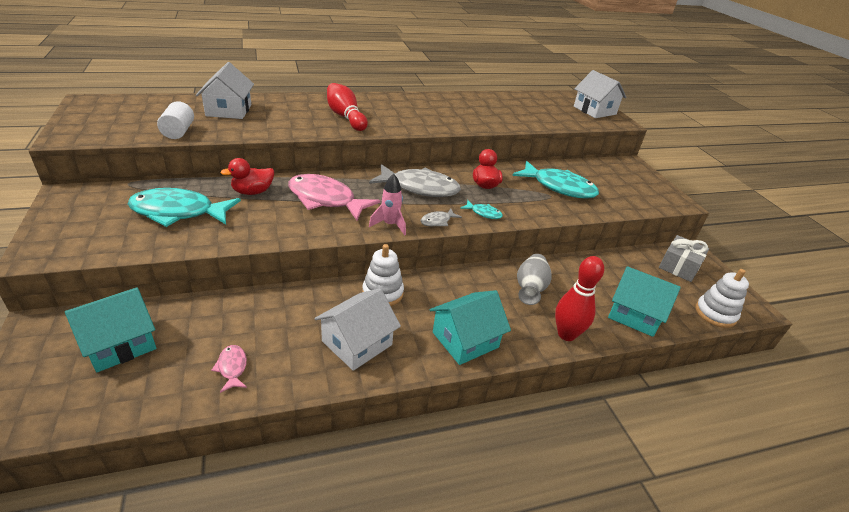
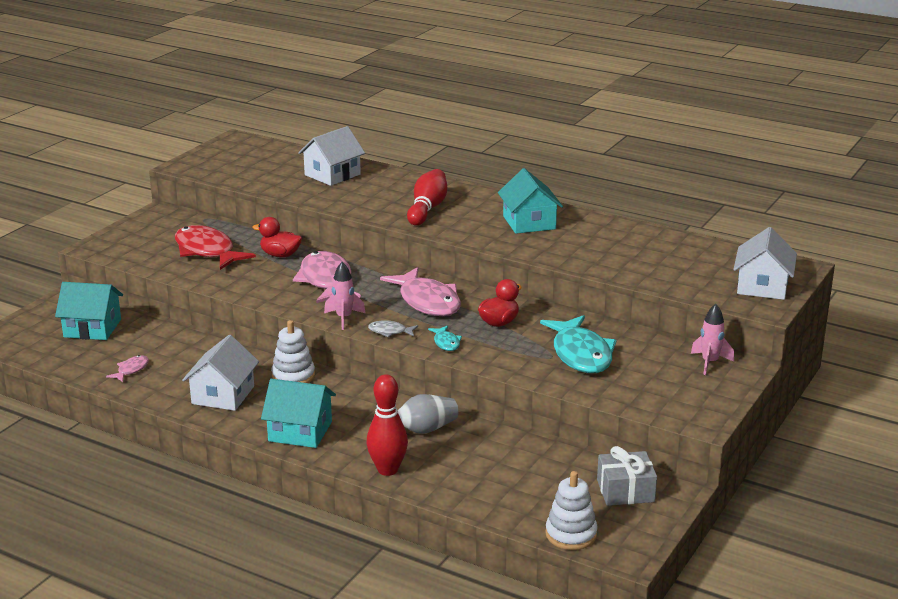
camera: 50 degrees right, 10 degrees down
(178, 132) = (263, 183): white cylinder -> none
(178, 212) = (207, 251): turquoise fish -> red fish
(357, 343) = (223, 395): white house -> white house turned 75 degrees counterclockwise
(420, 188) = (427, 301): grey fish -> pink fish
(614, 166) = (709, 363): none -> pink rocket
(634, 314) = (481, 492): turquoise house -> turquoise house (529, 222)

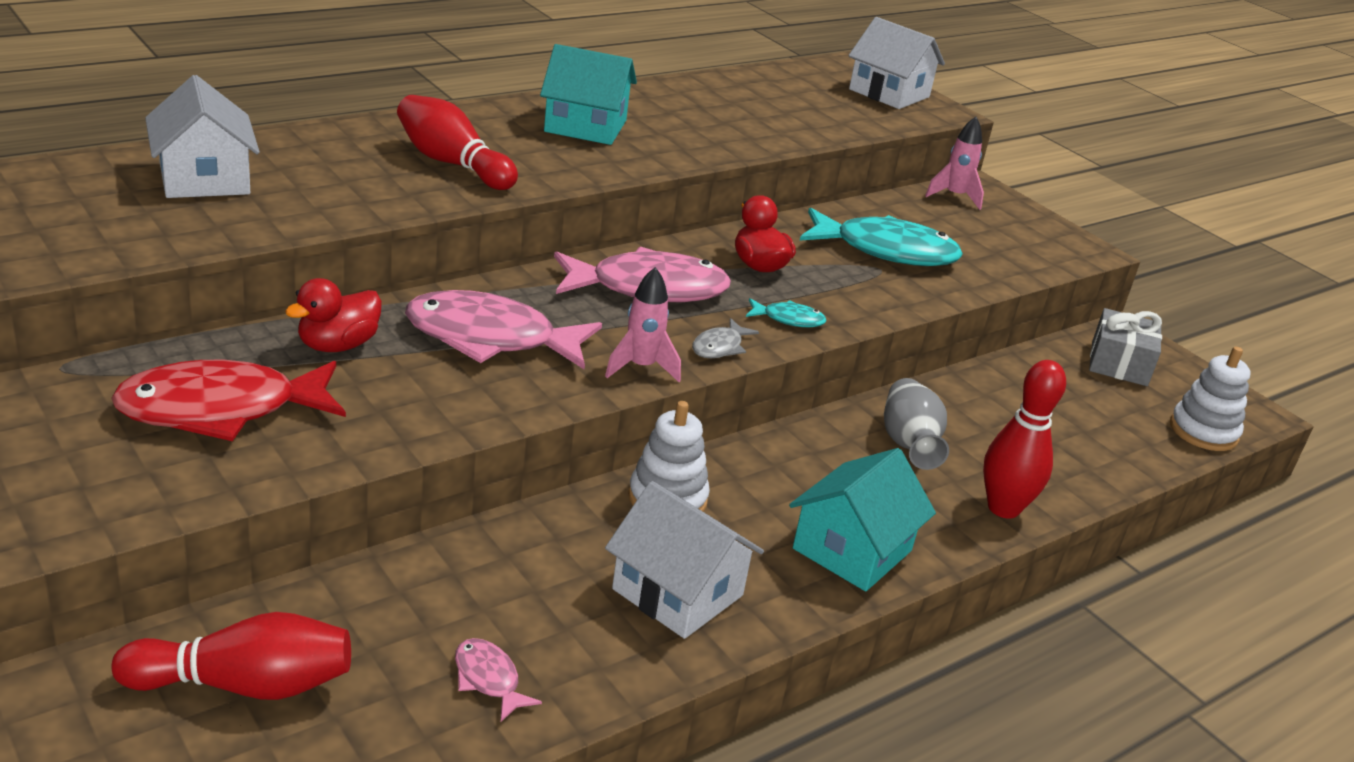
camera: 70 degrees left, 5 degrees up
(92, 328) = (244, 685): turquoise house -> red bowling pin

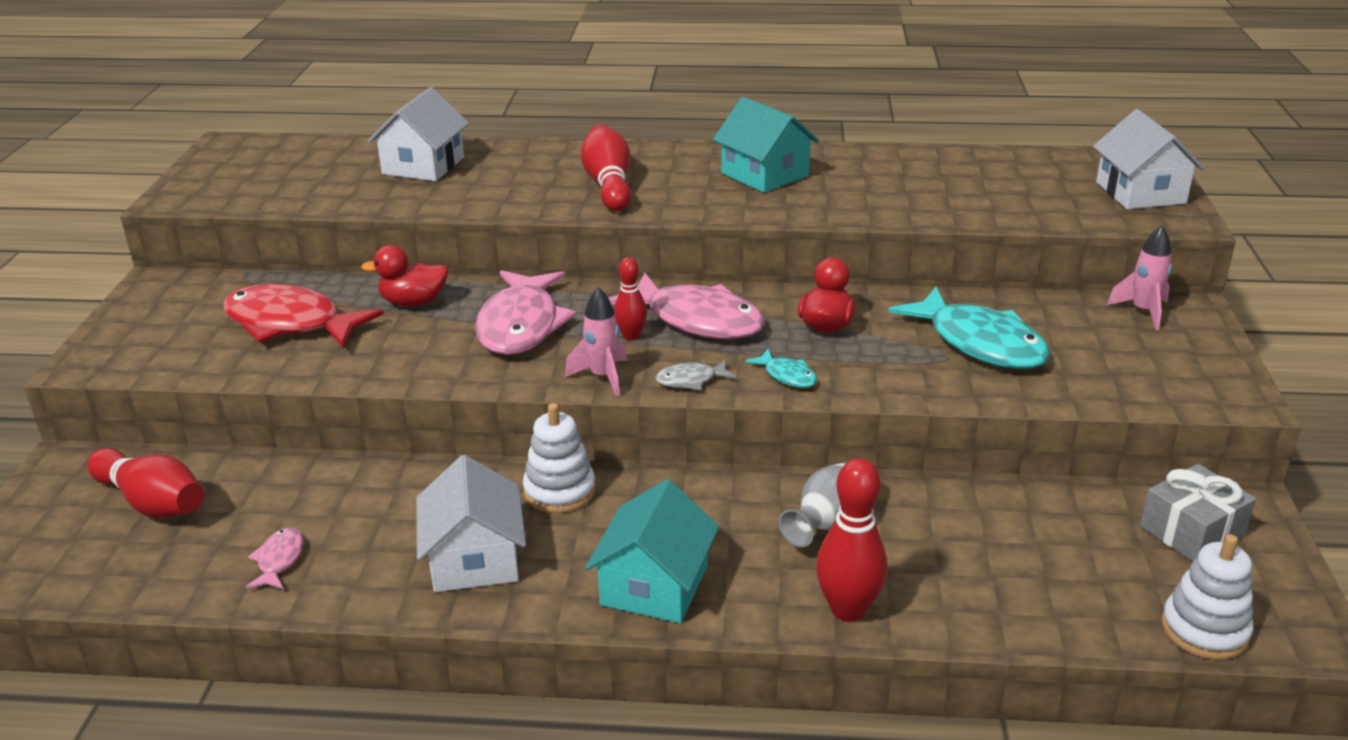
camera: 45 degrees right, 0 degrees up
(491, 338) = (521, 325): pink fish -> pink fish turned 135 degrees counterclockwise
(611, 320) = (631, 336): none -> red bowling pin
(852, 550) = (654, 586): turquoise house -> turquoise house turned 60 degrees counterclockwise

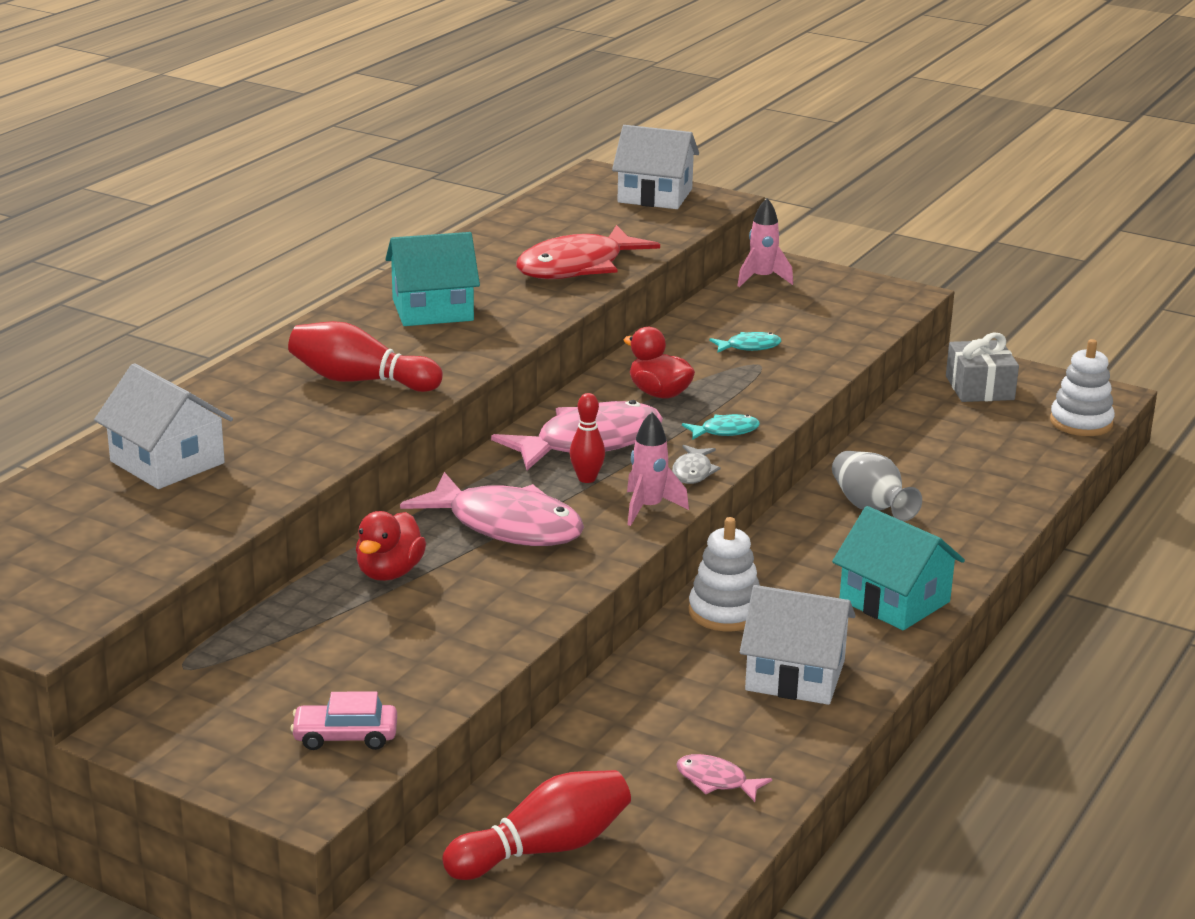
camera: 65 degrees left, 5 degrees down
(173, 353) = (345, 736): none -> pink car
(291, 323) = (356, 652): red fish -> red fish (577, 267)
(848, 610) = (979, 532): red bowling pin -> none
(979, 343) = (749, 347): turquoise fish -> turquoise fish, size x0.45

